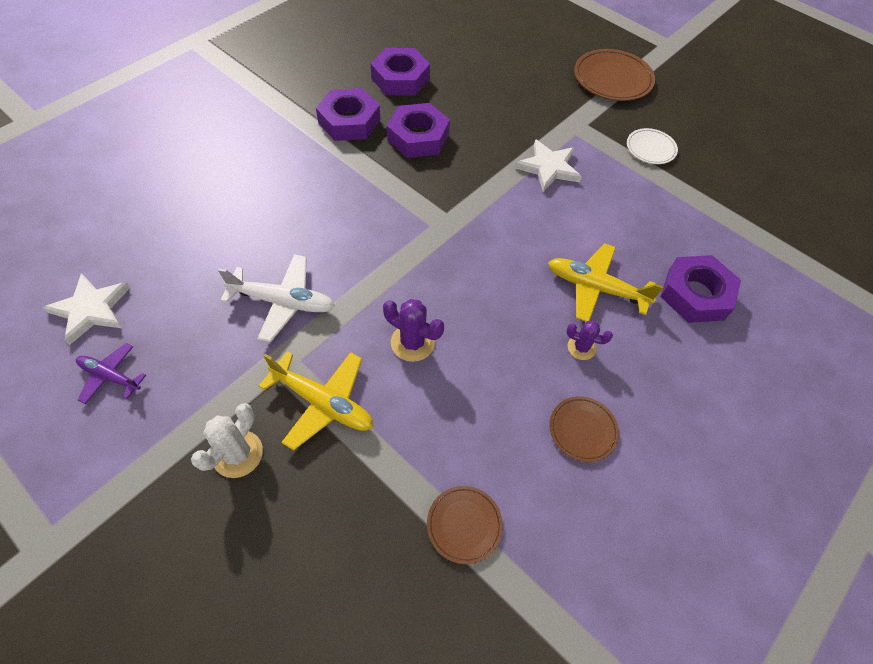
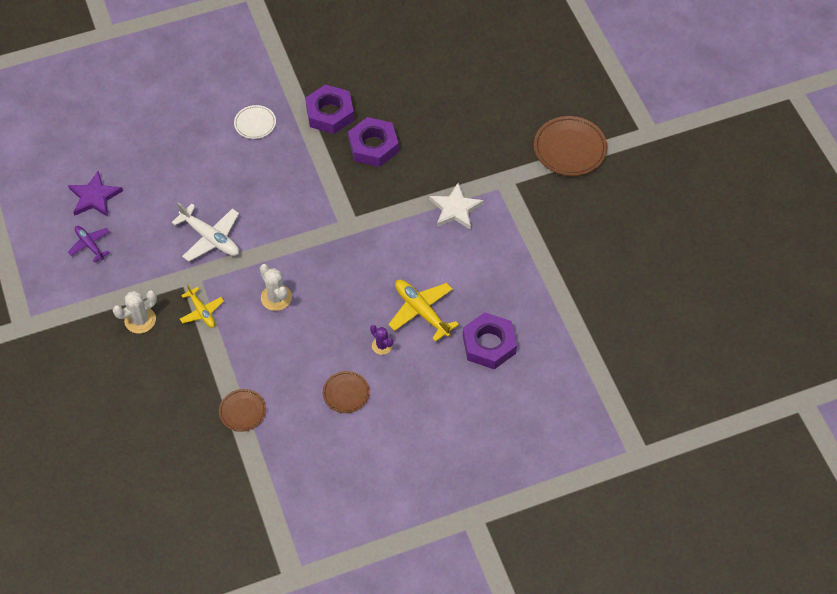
camera: 30 degrees right, 0 degrees up
(91, 309) = (94, 197): white star -> purple star
(323, 403) = (202, 311): yellow plane -> yellow plane, size x0.62
(400, 78) = (392, 87): purple nut -> none
(412, 342) = (276, 297): purple cactus -> white cactus
(650, 148) = (550, 223): white plate -> white plate (255, 123)

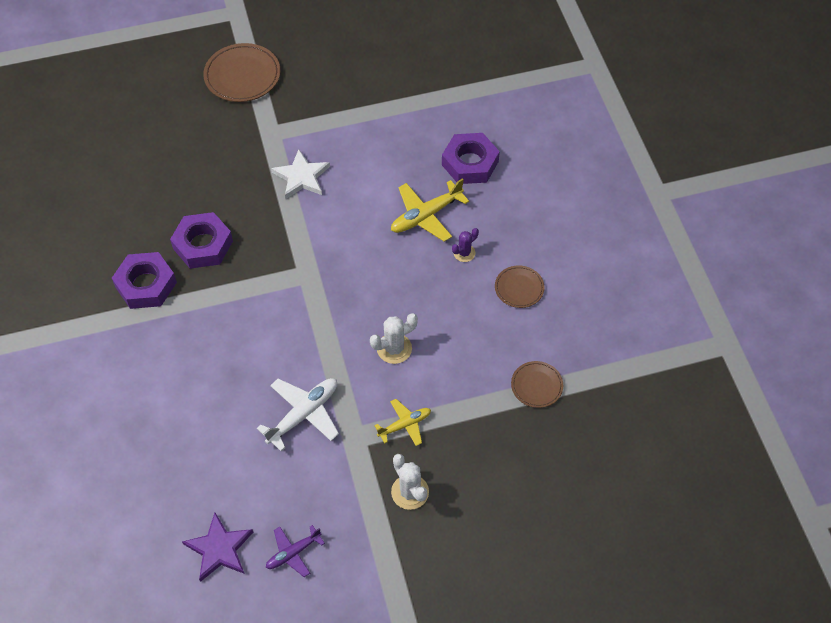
camera: 85 degrees left, 0 degrees up
(255, 123) = (142, 363): white plate -> none

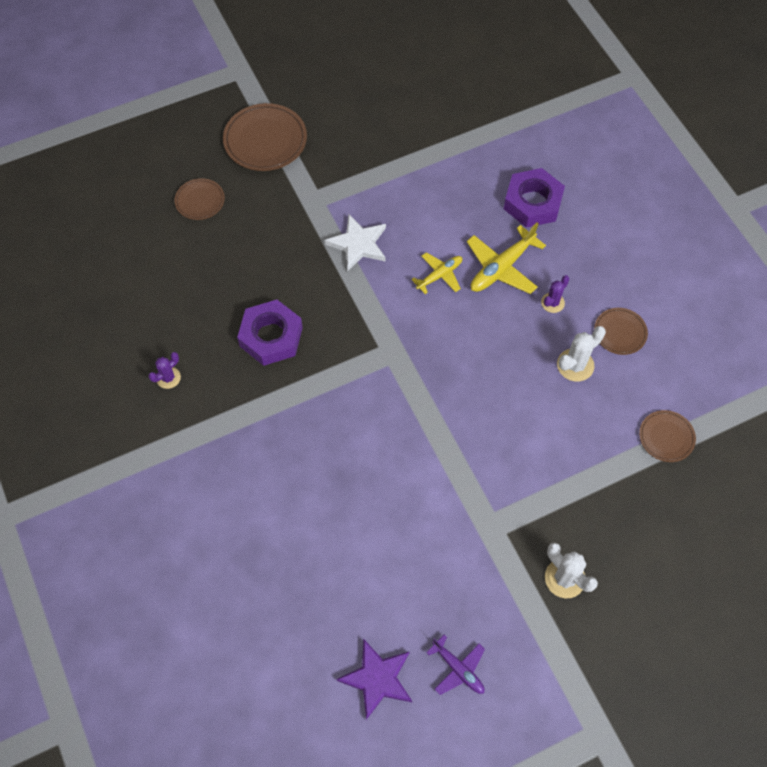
camera: 10 degrees left, 5 degrees up
(104, 266) = (168, 378): none -> purple cactus
(146, 284) = (220, 391): purple nut -> none
(171, 120) = (200, 201): none -> brown plate
(293, 553) = (458, 669): purple plane -> purple plane turned 90 degrees counterclockwise
(303, 414) = (429, 510): white plane -> none
(394, 348) = (506, 420): white cactus -> white cactus (575, 365)
(405, 425) = (540, 504): yellow plane -> yellow plane (439, 275)

